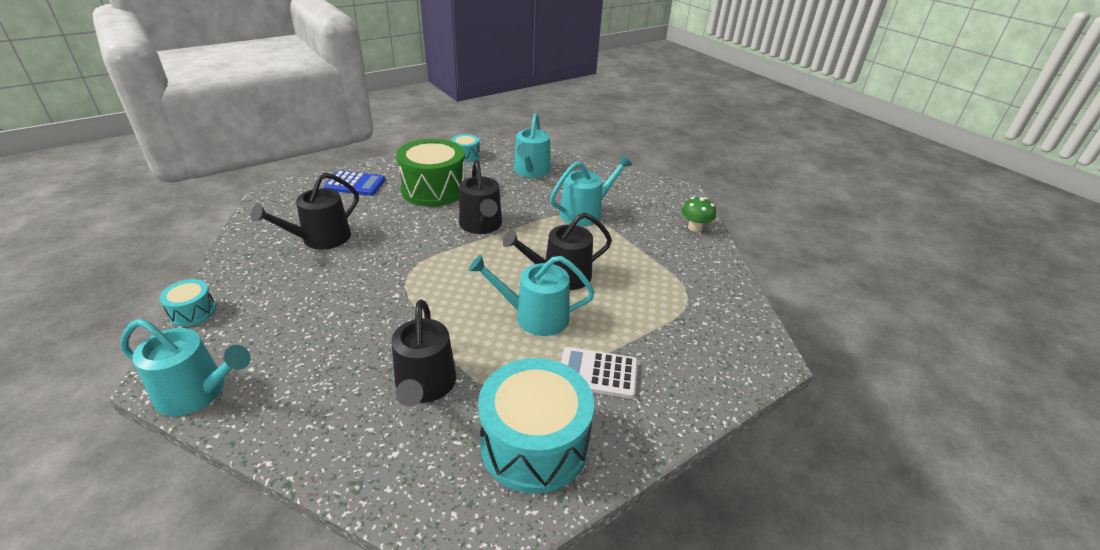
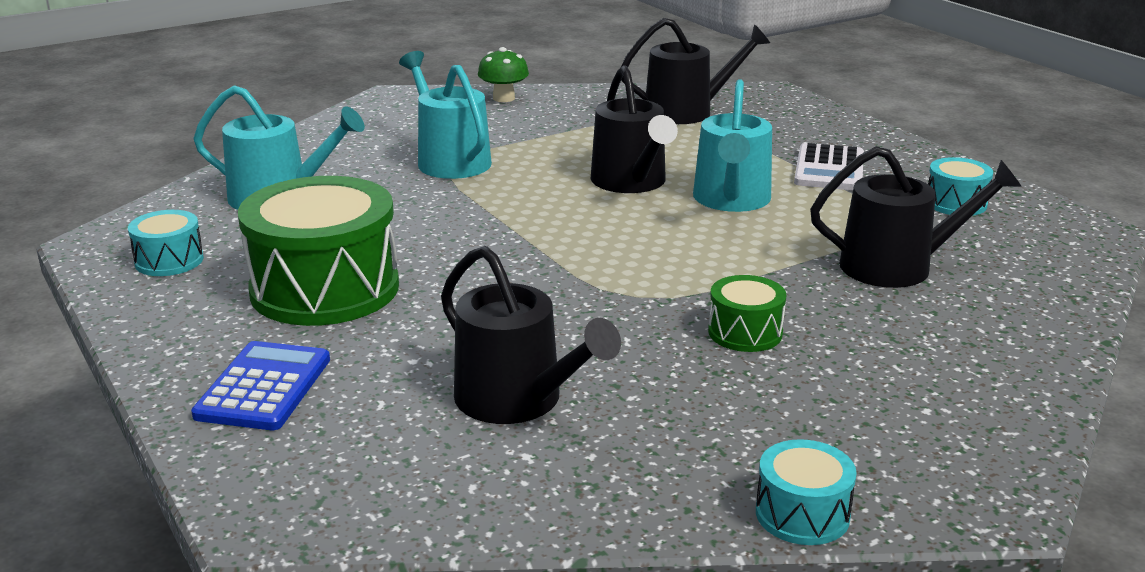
camera: 85 degrees left, 10 degrees down
(197, 392) = (1003, 451): turquoise watering can -> none
(357, 308) = (745, 332): none -> green drum
(481, 225) = (480, 239): black watering can -> black watering can (687, 112)
(534, 444) = (955, 203): turquoise drum -> turquoise drum, size x0.47

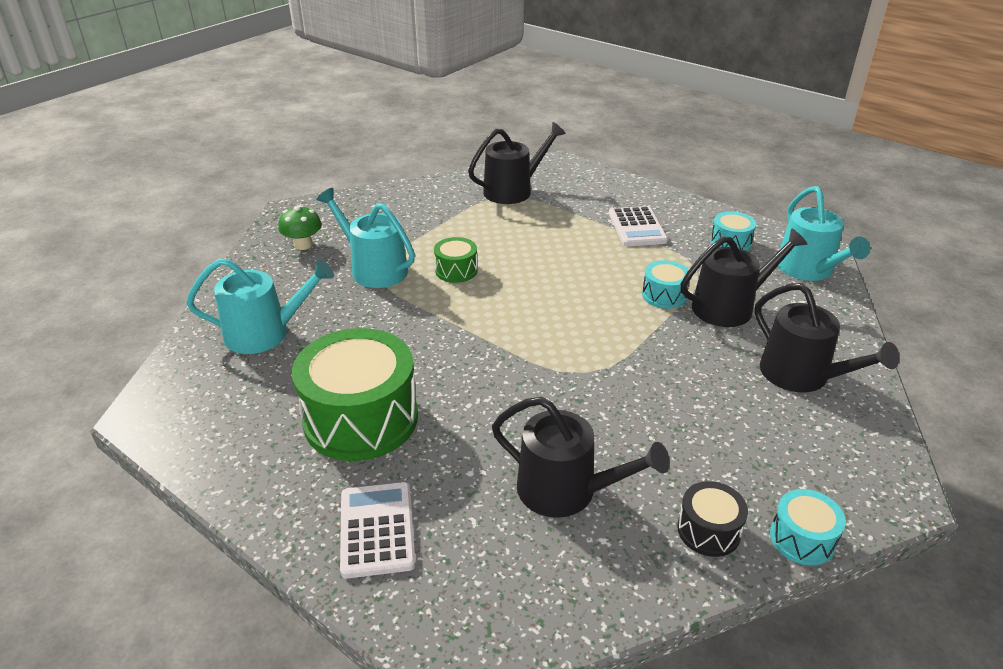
camera: 20 degrees left, 10 degrees up
(169, 260) = (218, 419): turquoise drum -> turquoise drum (664, 295)
(264, 387) = (377, 529): blue calculator -> white calculator
(504, 98) = (375, 199): green mushroom -> green mushroom (303, 245)
(631, 182) = (516, 265): black watering can -> black watering can (801, 375)
(675, 477) = (708, 530): none -> black drum
(731, 200) = (592, 268): turquoise watering can -> turquoise watering can (808, 270)
(745, 332) = (673, 388): green drum -> green drum (456, 270)

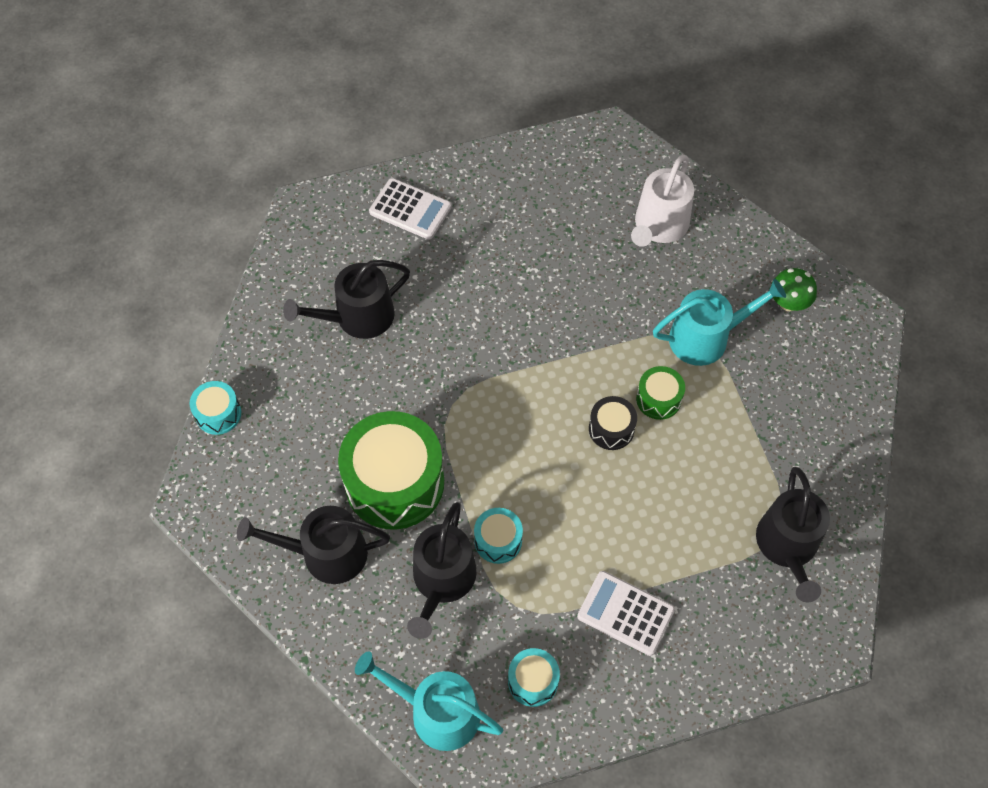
camera: 125 degrees right, 25 degrees up
(265, 333) = (659, 226): turquoise watering can -> white watering can
(361, 418) = (512, 243): green drum -> green drum (394, 482)
(708, 530) = (266, 370): black drum -> black drum (611, 429)

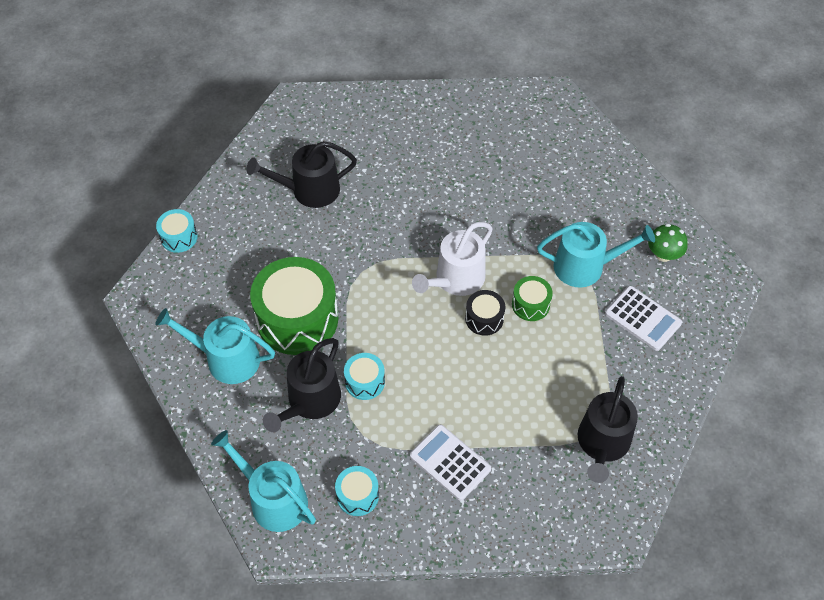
camera: 15 degrees right, 5 degrees down
(326, 553) = (226, 359): black watering can -> turquoise watering can
(410, 209) = (377, 120): white calculator -> white calculator (642, 318)
(659, 226) = (573, 173): white watering can -> white watering can (456, 279)

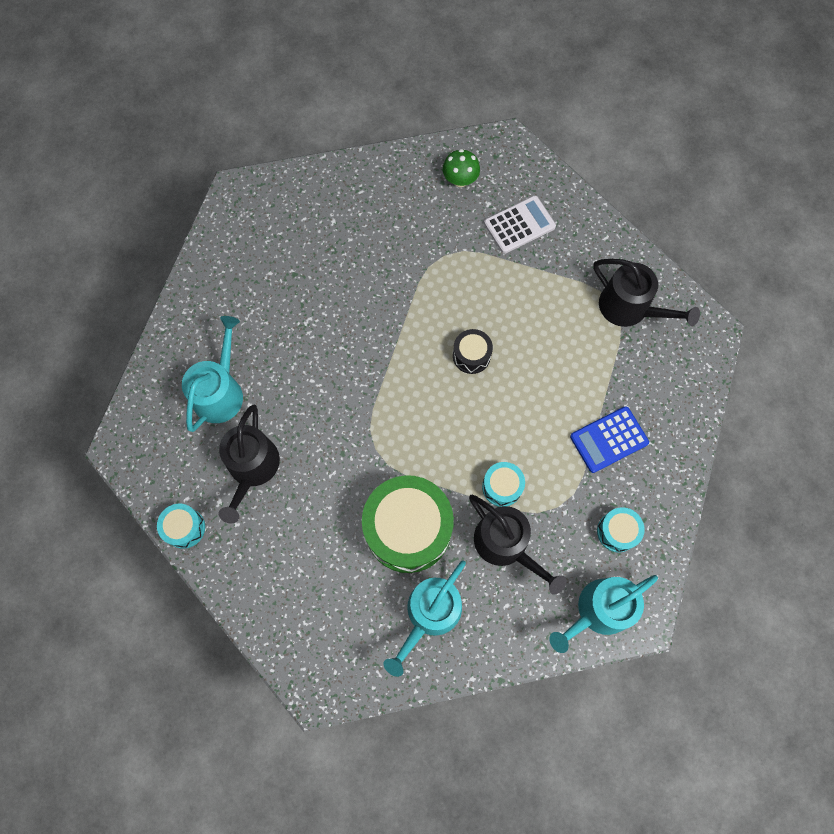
camera: 70 degrees left, 15 degrees up
(179, 237) = (256, 625): turquoise drum -> turquoise drum (184, 528)
(450, 462) = (608, 439): white calculator -> blue calculator
(456, 279) = (419, 365): white watering can -> none
(530, 304) = (471, 310): green drum -> none
(585, 266) = (448, 248): turquoise watering can -> turquoise watering can (220, 392)

